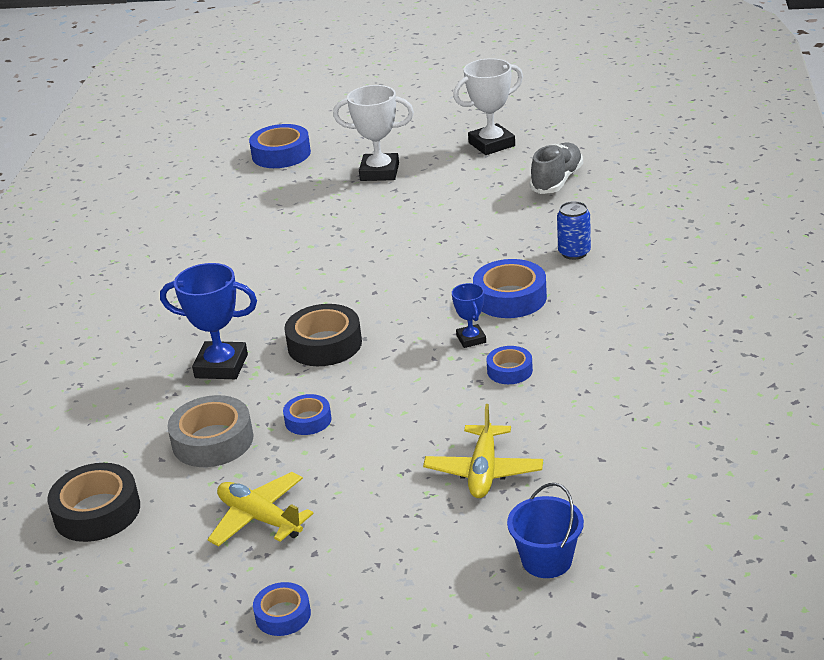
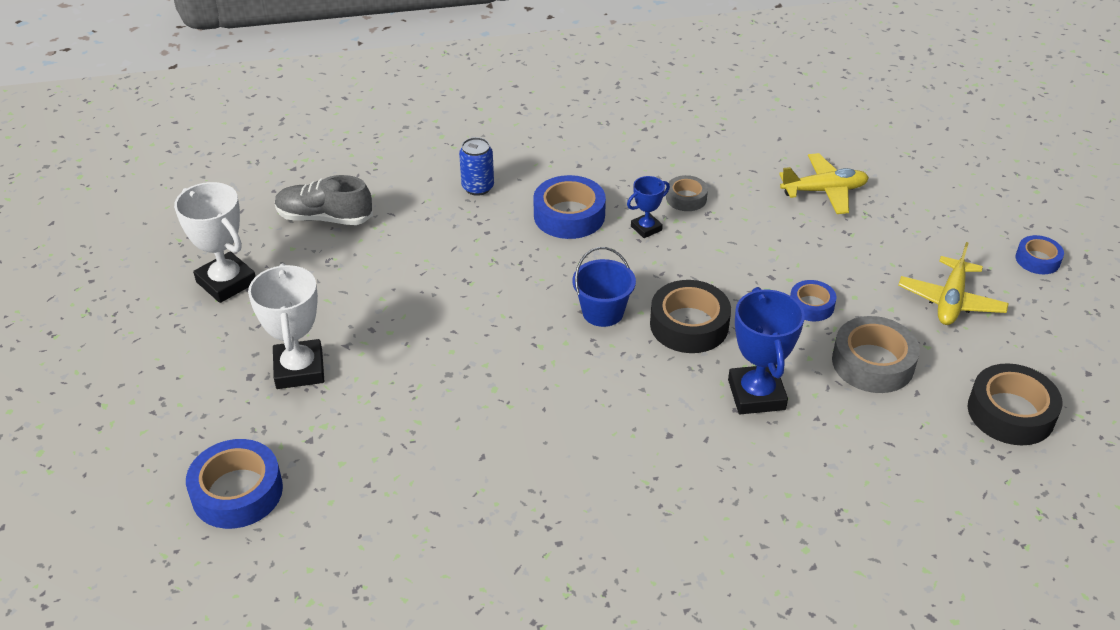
camera: 110 degrees left, 10 degrees up
(509, 370) = (686, 198): blue tape -> grey tape
(546, 560) = (900, 148): blue bucket -> blue bucket (603, 312)

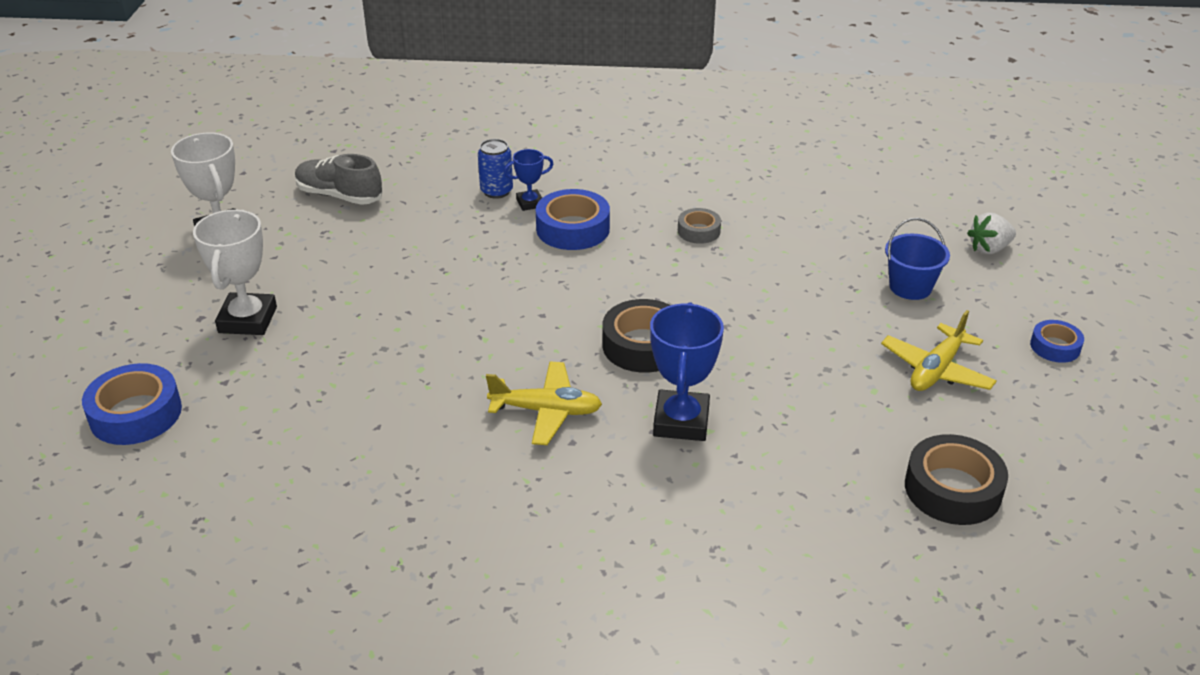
camera: 15 degrees right, 5 degrees down
(603, 312) = (562, 319): blue bucket -> blue bucket (910, 287)
(646, 228) = (644, 252): blue trophy -> blue trophy (530, 203)
(811, 305) = (781, 349): blue tape -> none
(824, 191) = (847, 246): yellow plane -> yellow plane (546, 411)
(873, 363) = (821, 414): grey tape -> none
(945, 173) = (989, 249): none -> white strawberry

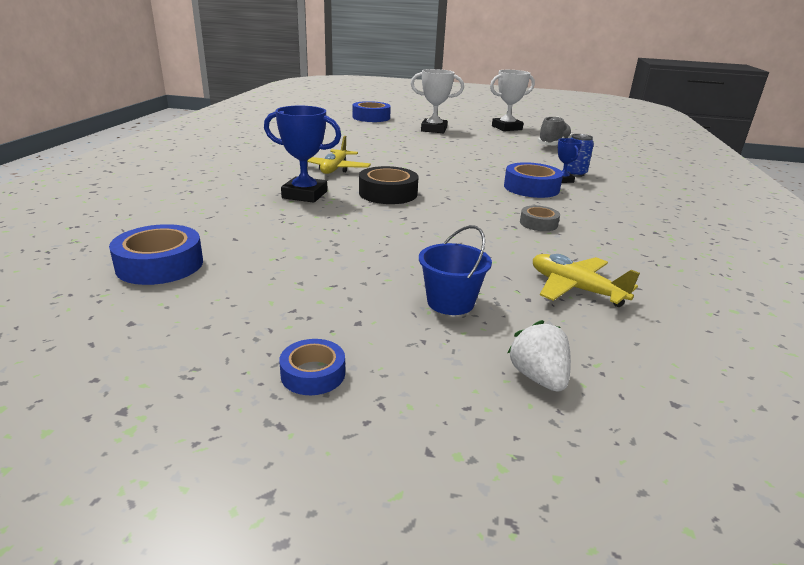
camera: 95 degrees right, 10 degrees down
(936, 370) = (309, 288): yellow plane -> yellow plane (575, 289)
(952, 489) = (160, 264): black tape -> blue tape

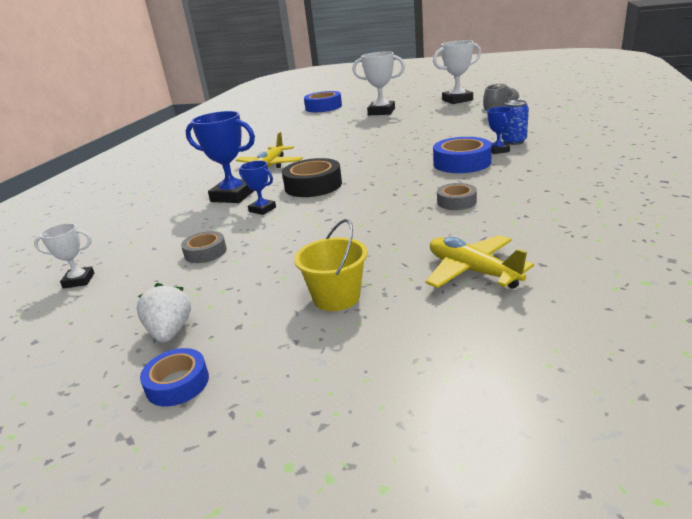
camera: 10 degrees right, 0 degrees up
(160, 264) = (79, 281): blue tape -> white trophy
(295, 248) = (205, 252): none -> grey tape
(342, 211) = (262, 209): none -> blue trophy
(450, 302) = (336, 297): blue bucket -> yellow bucket
(538, 377) = (399, 375): white strawberry -> white strawberry (170, 332)

